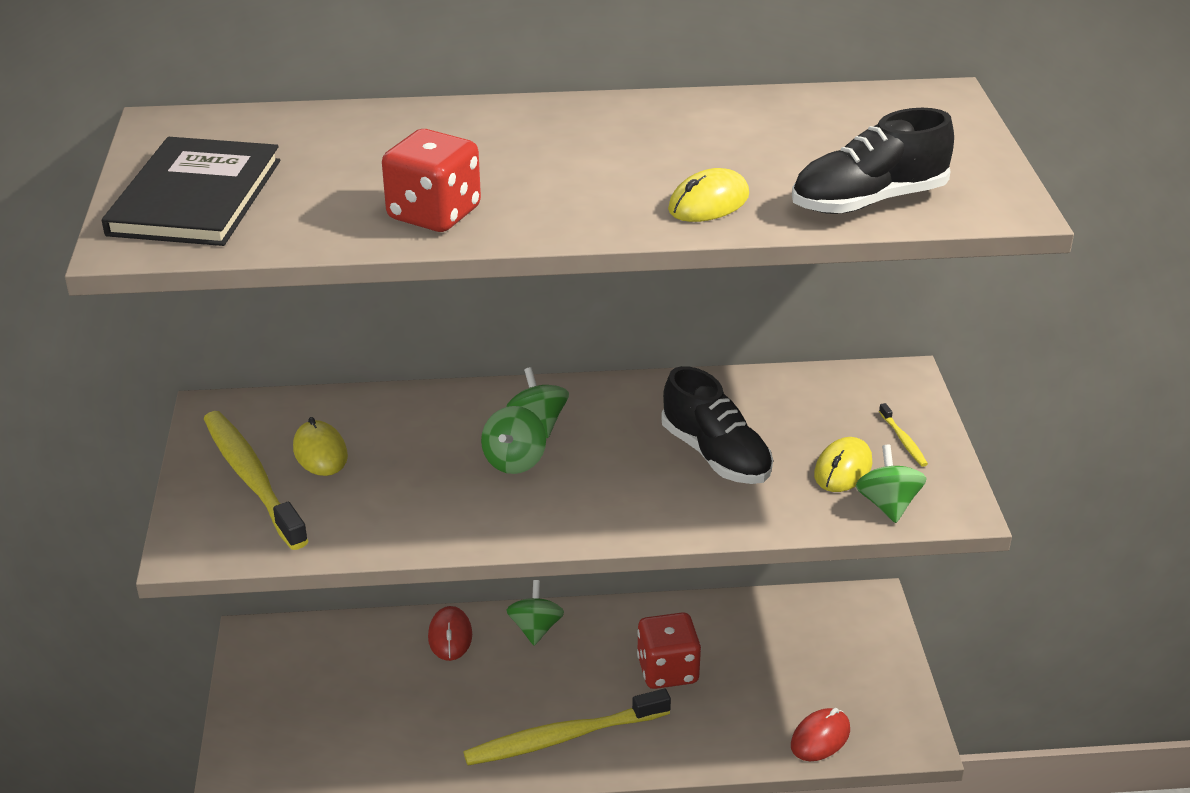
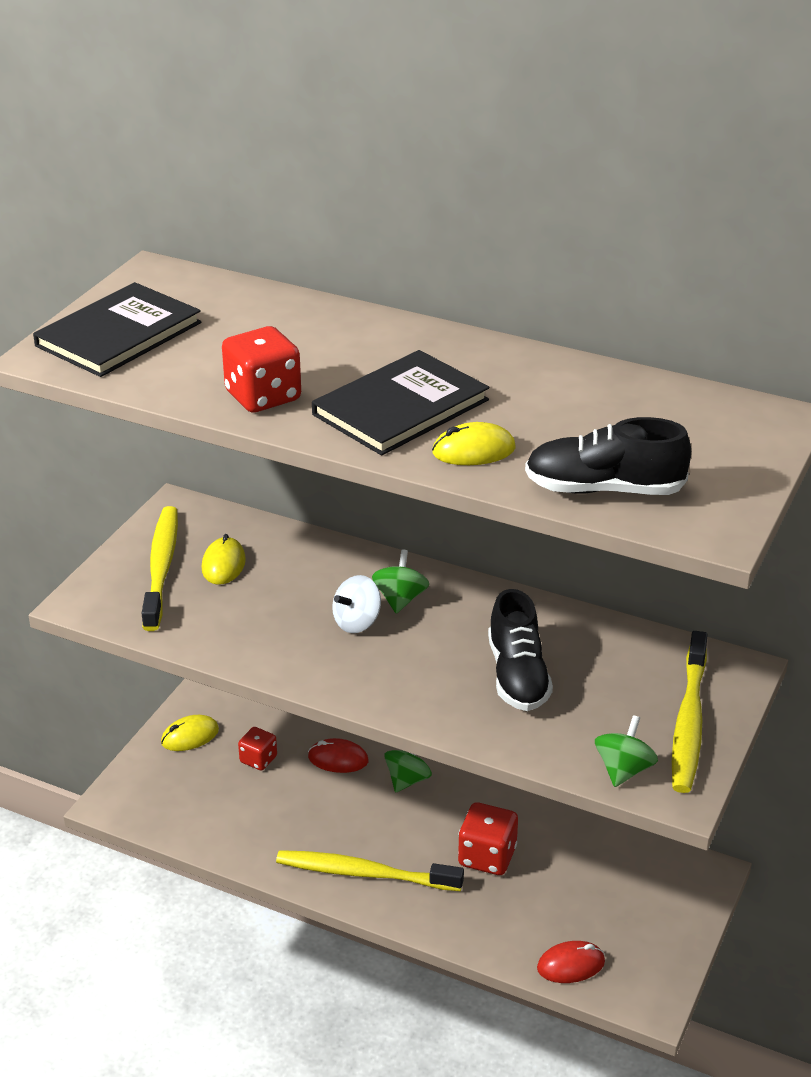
camera: 30 degrees right, 0 degrees up
(367, 670) = (258, 759): none -> red dice
(450, 636) = (338, 759): red mouse -> red mouse turned 75 degrees clockwise
(514, 461) = (357, 622): green spinning top -> white spinning top
(590, 184) = (400, 407): none -> black book
(843, 469) = (613, 726): yellow mouse -> yellow mouse (190, 736)
(903, 440) = (688, 722): yellow toothbrush -> yellow toothbrush, size x2.42

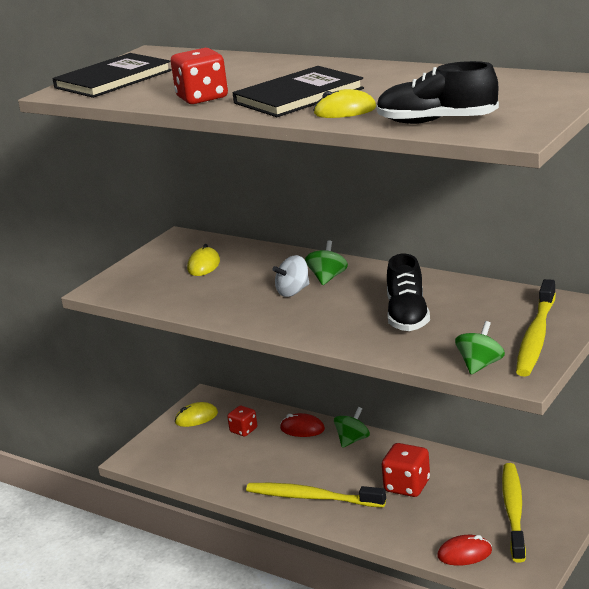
camera: 10 degrees right, 10 degrees down
(161, 567) = (159, 268): yellow toothbrush -> yellow toothbrush (514, 511)

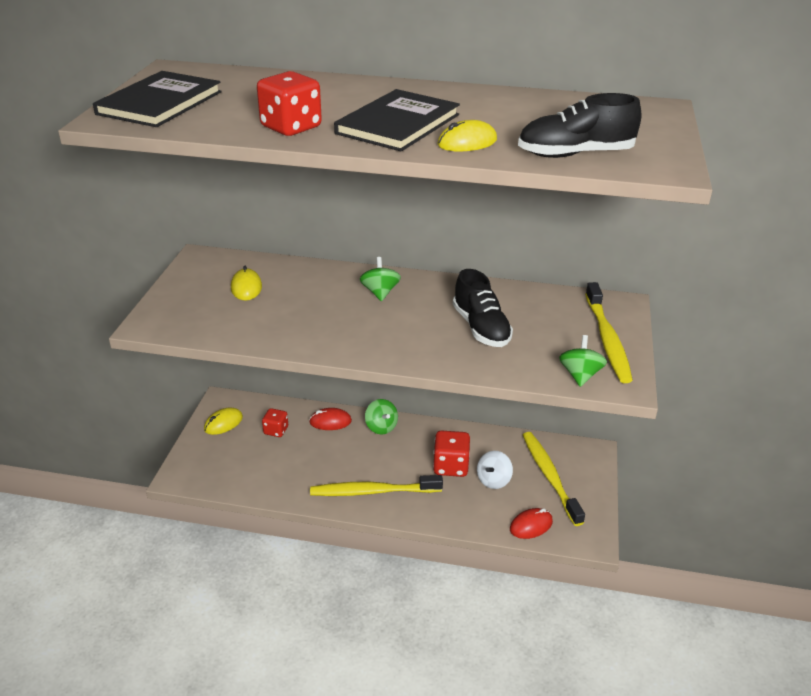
camera: 25 degrees left, 10 degrees up
(293, 291) = (356, 310): white spinning top -> white spinning top (493, 480)
(352, 440) = (381, 427): green spinning top -> green spinning top turned 135 degrees clockwise

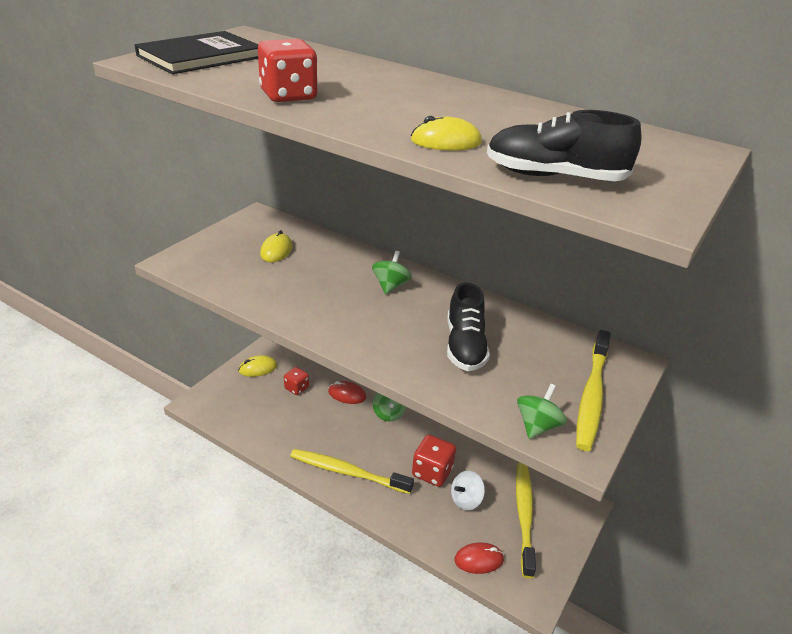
camera: 20 degrees right, 0 degrees up
(398, 124) = (393, 112): black book -> none

